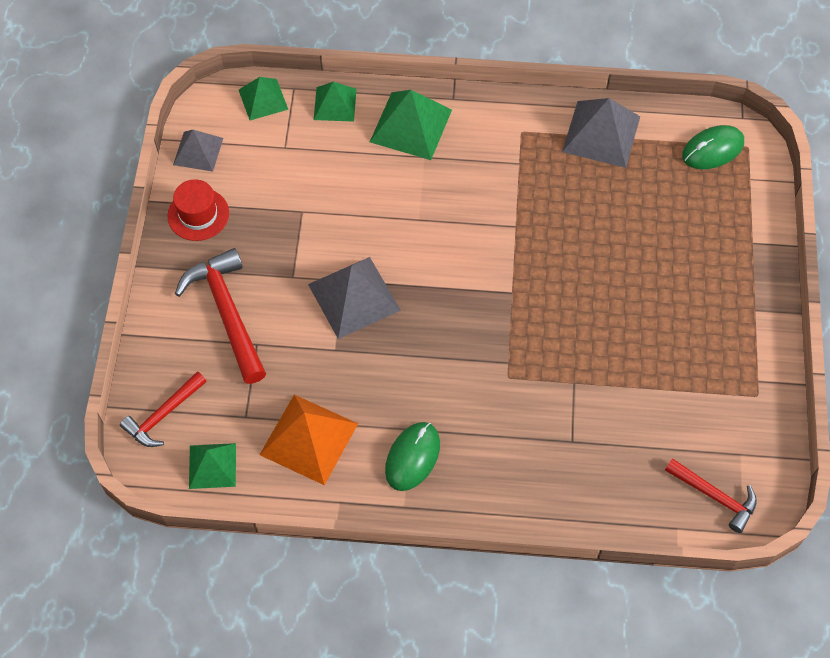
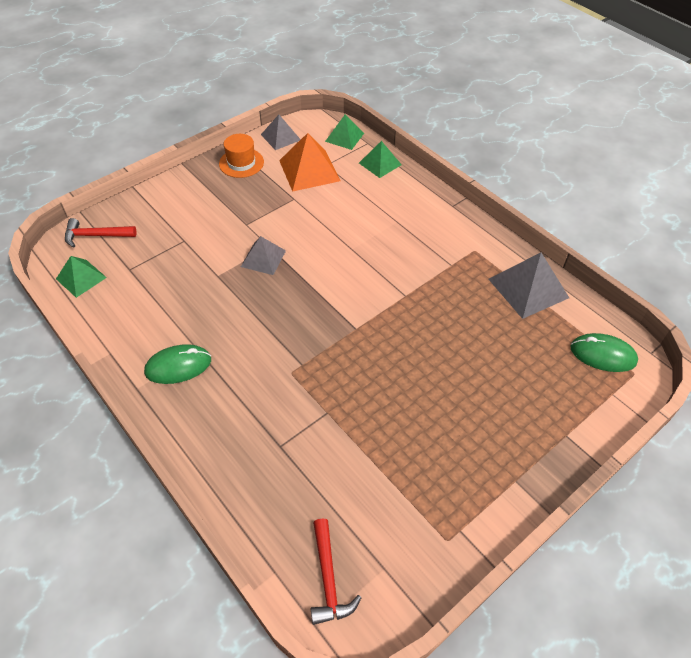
camera: 45 degrees right, 10 degrees down
(198, 214) = (241, 163): red hat -> orange hat
(227, 313) = (191, 215): red hammer -> none
(308, 439) = (142, 307): orange pyramid -> orange pyramid (309, 170)
(354, 297) = (263, 258): grey pyramid -> grey pyramid, size x0.63
(411, 125) = (409, 201): green pyramid -> none

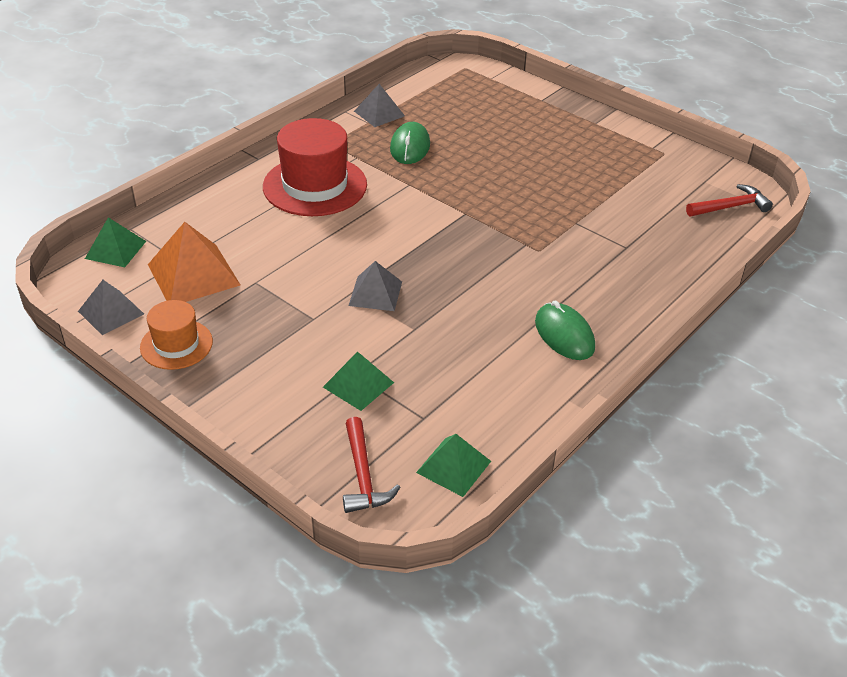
camera: 100 degrees left, 10 degrees down
(380, 164) = (178, 215): green pyramid -> green pyramid (358, 384)
(409, 236) = (315, 186): none -> red hat
(528, 288) = (379, 113): grey pyramid -> grey pyramid, size x0.63
(602, 354) = (450, 80): green mouse -> green mouse (410, 147)

